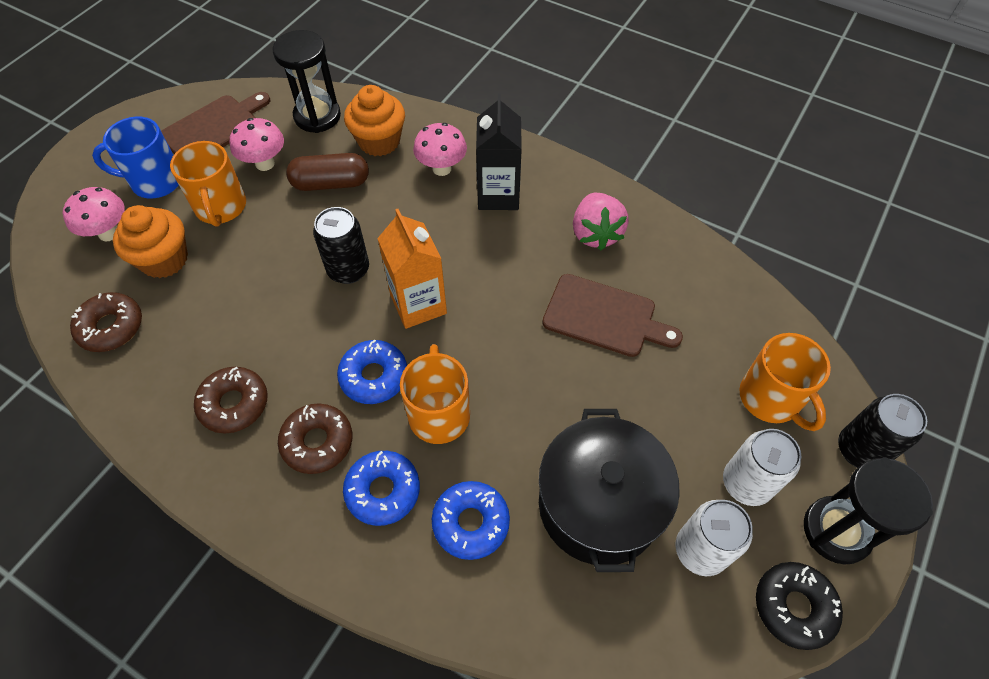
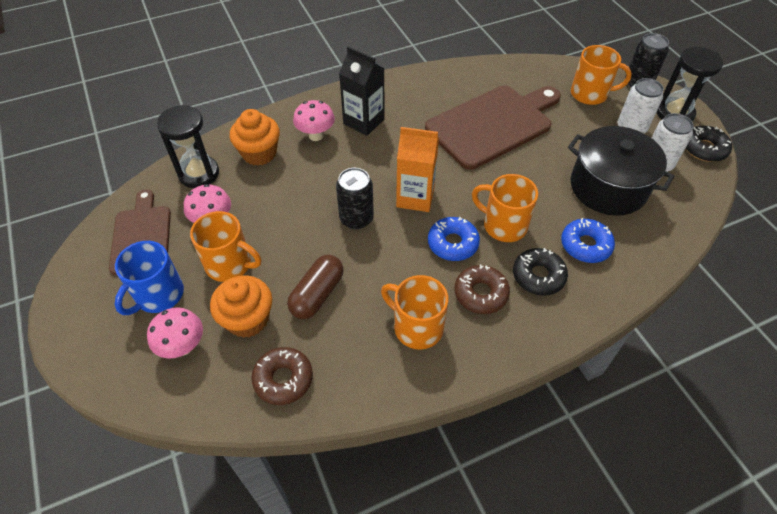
camera: 55 degrees left, 5 degrees down
(234, 404) = (416, 327): brown donut -> orange mug
(331, 183) = (271, 194): brown capsule -> brown capsule (317, 294)
(383, 491) = (538, 276): blue donut -> black donut
(595, 233) = (432, 98): pink strawberry -> none
(604, 317) = (492, 124): brown cutting board -> brown cutting board, size x1.63

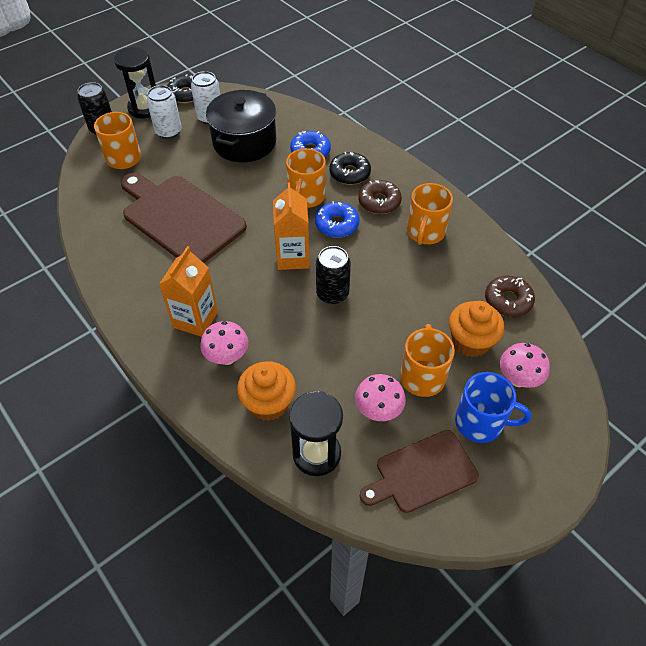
camera: 105 degrees left, 0 degrees up
(317, 294) = (424, 300): brown capsule -> none
(364, 122) = (195, 319): black carton -> orange carton

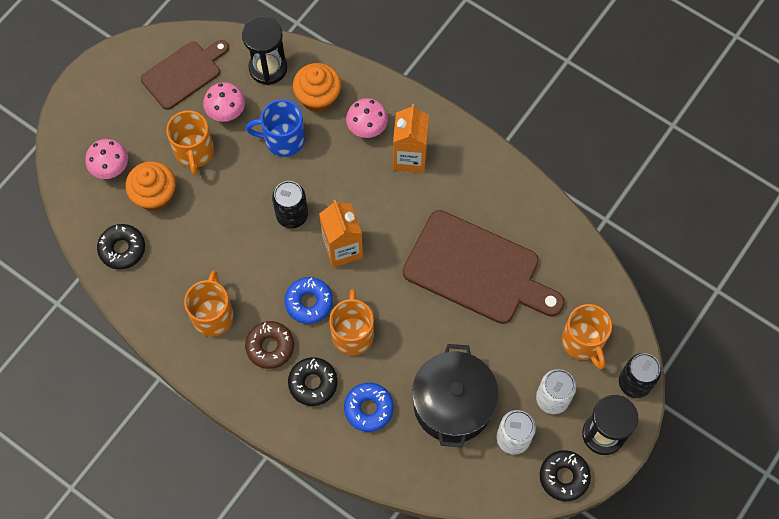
camera: 165 degrees right, 15 degrees up
(480, 422) = (141, 123): blue mug -> blue mug (283, 139)
(508, 300) = (122, 249): brown donut -> black donut

